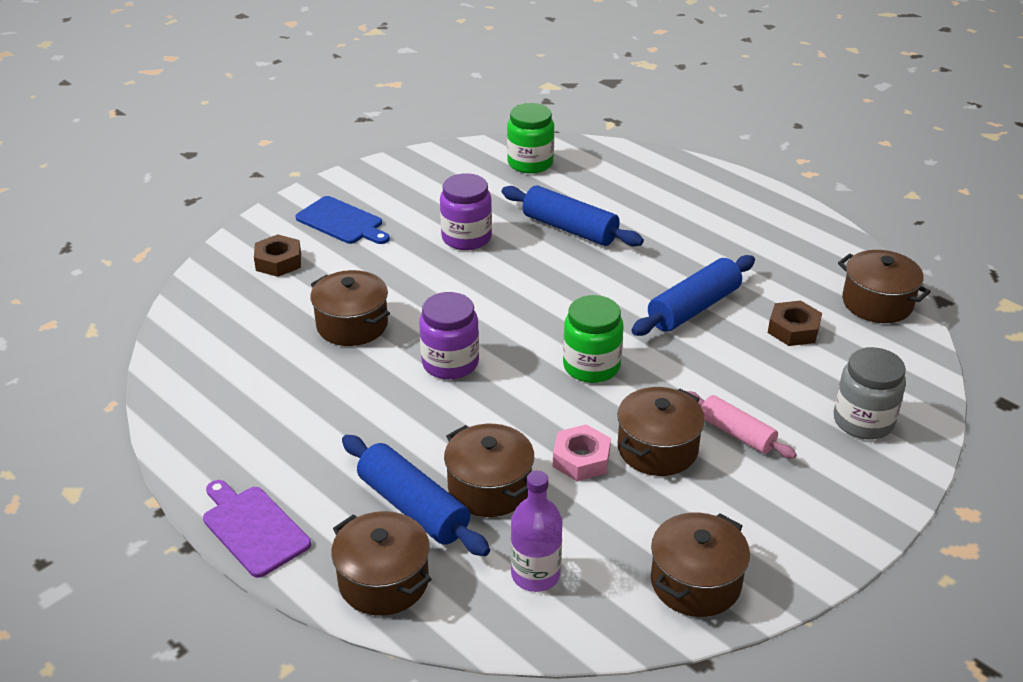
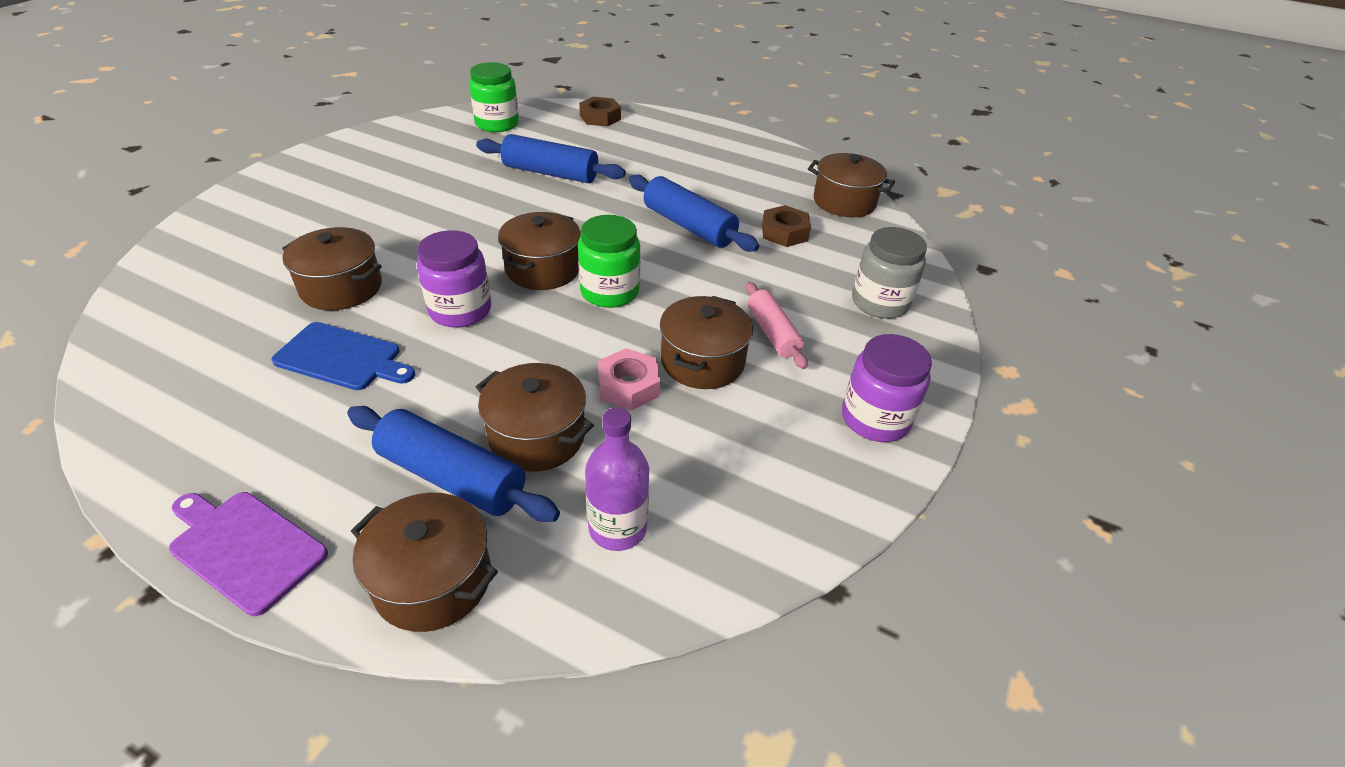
camera: 20 degrees left, 5 degrees up
(278, 261) = (246, 236): brown nut -> brown nut (600, 117)
(342, 222) = (314, 191): blue cutting board -> blue cutting board (342, 357)
(466, 238) = (450, 191): purple jar -> purple jar (875, 419)
(693, 308) = (689, 226): blue rolling pin -> blue rolling pin turned 75 degrees counterclockwise
(695, 582) = (794, 497): brown pot -> brown pot (543, 269)
(737, 433) = (772, 333): pink rolling pin -> pink rolling pin turned 45 degrees clockwise

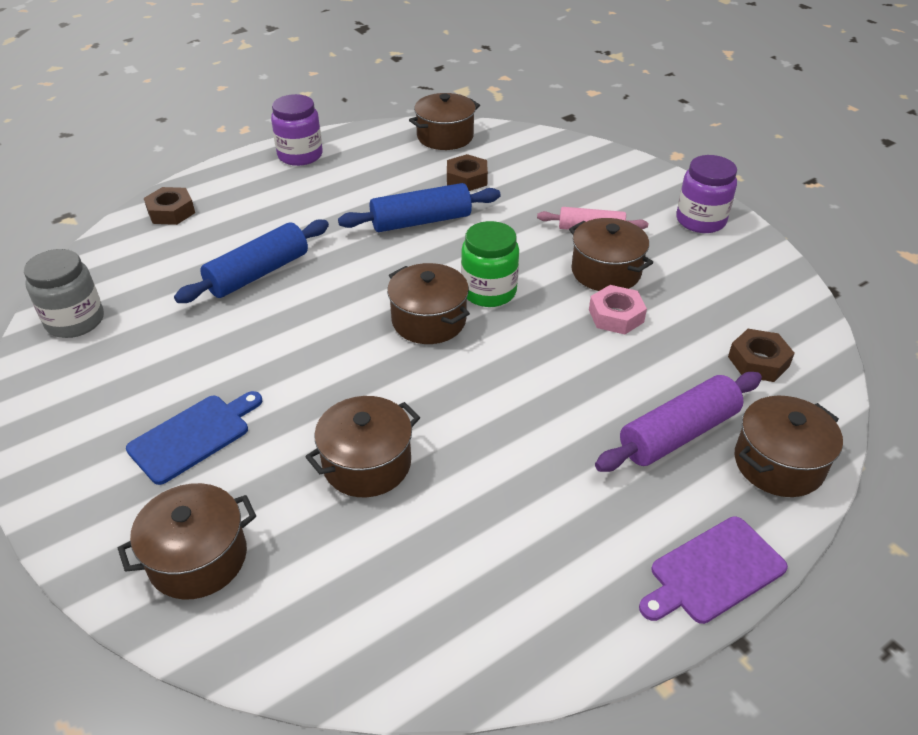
camera: 60 degrees left, 0 degrees up
(342, 357) = (488, 478): blue cutting board -> blue cutting board (193, 436)
(452, 477) = (678, 434): blue rolling pin -> purple rolling pin
(460, 310) = (460, 386): purple jar -> purple jar (300, 155)
(497, 124) = (110, 284): green jar -> none
(537, 436) = (651, 377): brown pot -> brown pot (198, 558)
(617, 528) = (758, 361): purple bottle -> brown nut
(880, 302) = (583, 172): grey jar -> grey jar (75, 321)

